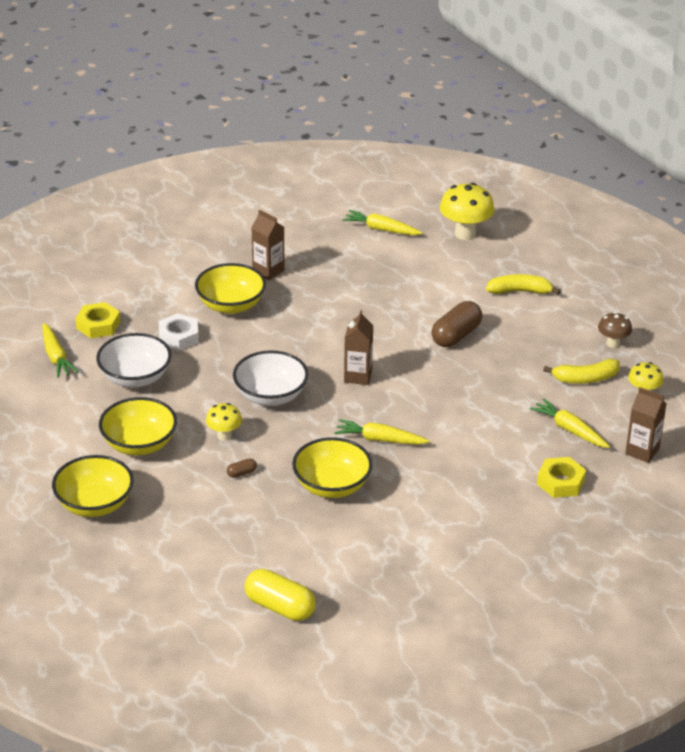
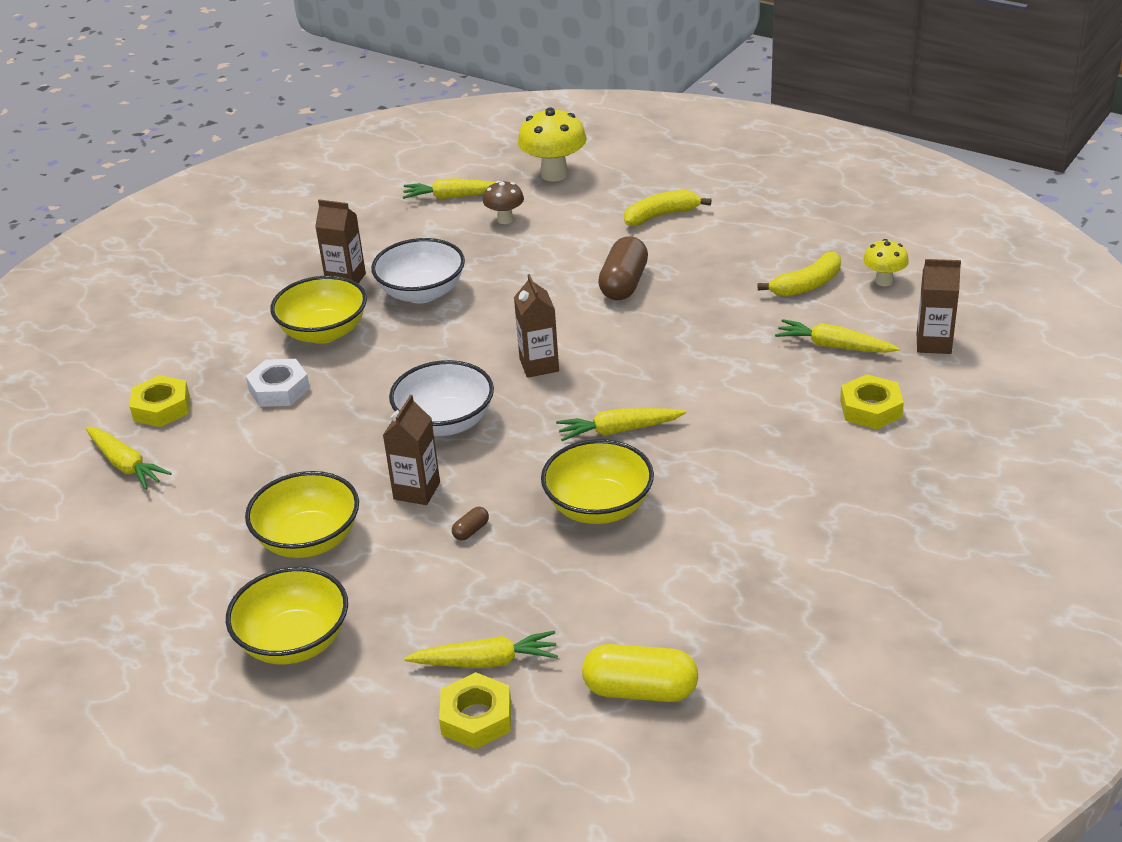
camera: 20 degrees left, 0 degrees up
(135, 378) = (251, 457): white bowl -> white bowl (422, 293)
(173, 587) = (476, 718): none -> yellow nut
(199, 557) = (486, 661): none -> yellow carrot
(224, 435) = (417, 491): yellow mushroom -> brown carton
(613, 343) = (807, 239): brown mushroom -> brown mushroom (505, 219)

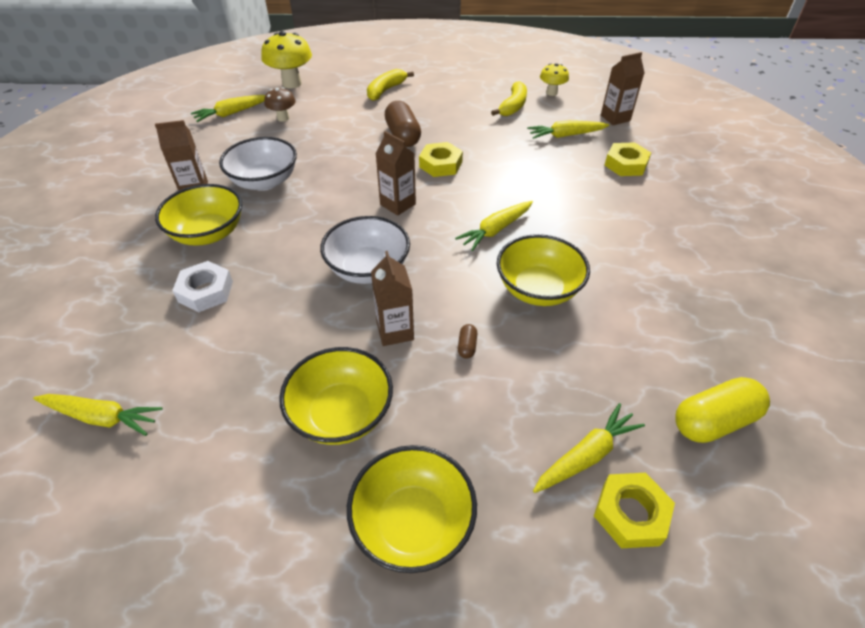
camera: 35 degrees left, 10 degrees up
(161, 408) = (102, 347): yellow nut -> yellow nut (440, 164)

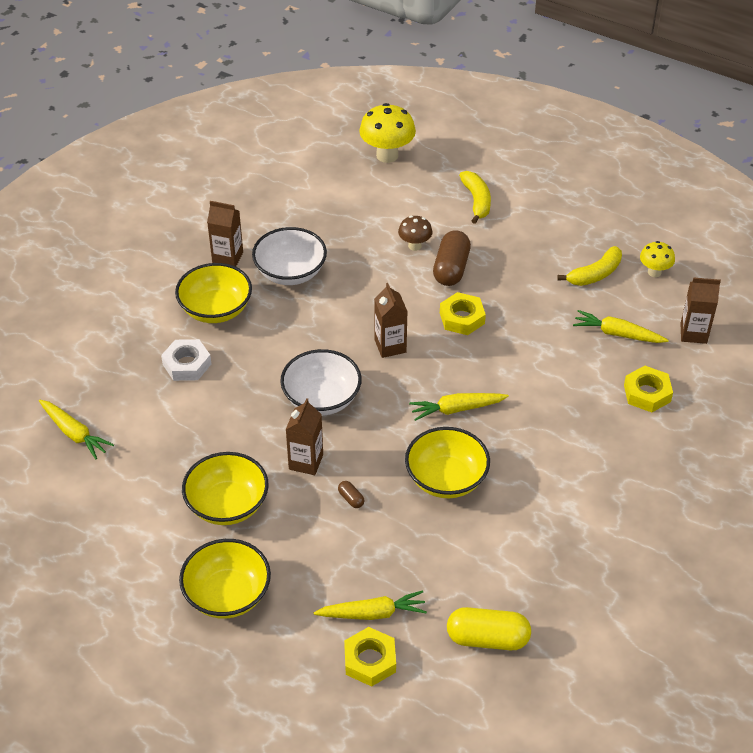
camera: 30 degrees right, 0 degrees up
(232, 113) = (306, 176): yellow carrot -> none
(283, 118) = (351, 201): brown mushroom -> brown mushroom (414, 246)
(385, 90) = (476, 201): yellow banana -> yellow banana turned 105 degrees clockwise
(467, 346) = (351, 499): brown capsule -> brown capsule turned 75 degrees counterclockwise

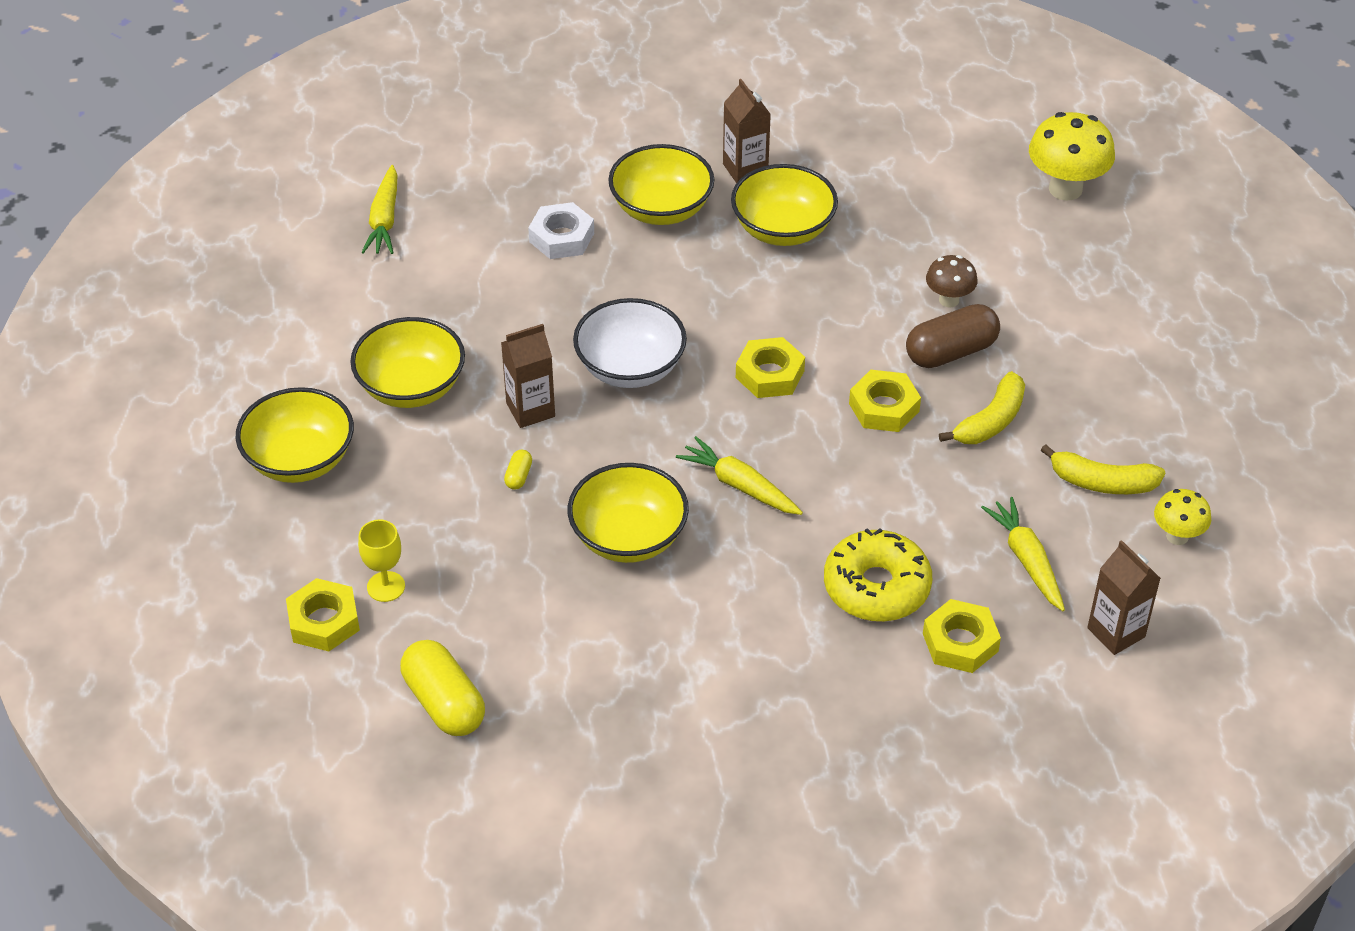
camera: 50 degrees right, 0 degrees up
(290, 272) = (783, 229): white bowl -> yellow bowl
(351, 499) = (518, 476): brown capsule -> yellow capsule
(373, 613) = (386, 586): yellow carrot -> yellow goblet
(390, 346) = (769, 374): brown carton -> yellow nut
(476, 201) = (1090, 307): yellow banana -> yellow banana (990, 421)
(580, 401) = (876, 587): none -> yellow donut

